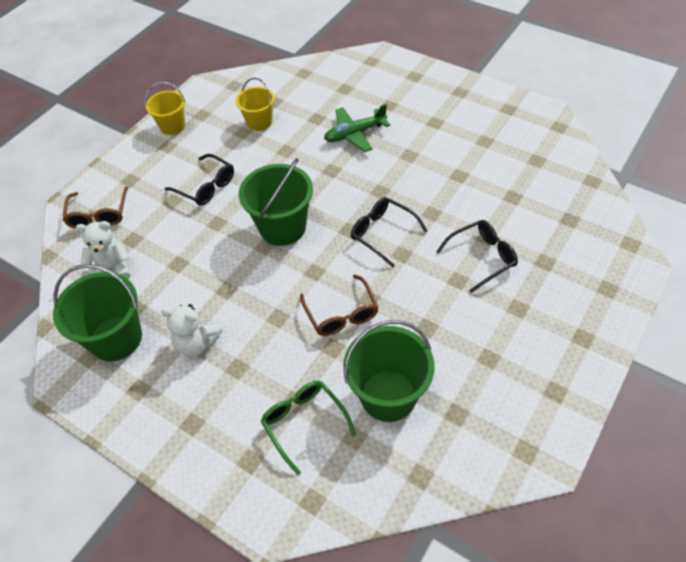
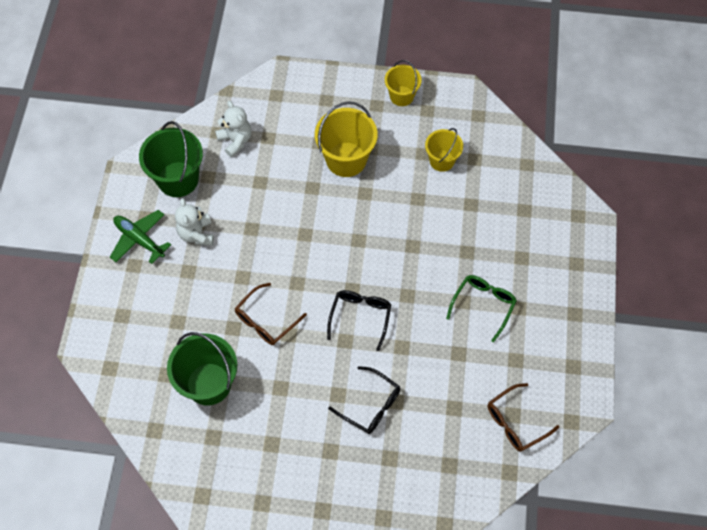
camera: 60 degrees right, 10 degrees up
(99, 215) = (280, 100): brown glasses -> brown glasses (515, 422)
(206, 187) = (346, 159): black glasses -> yellow bucket
(282, 227) = (330, 238): green bucket -> none
(304, 423) = (164, 336): green glasses -> green glasses (483, 305)
(355, 134) = (467, 245): green plane -> green plane (139, 239)

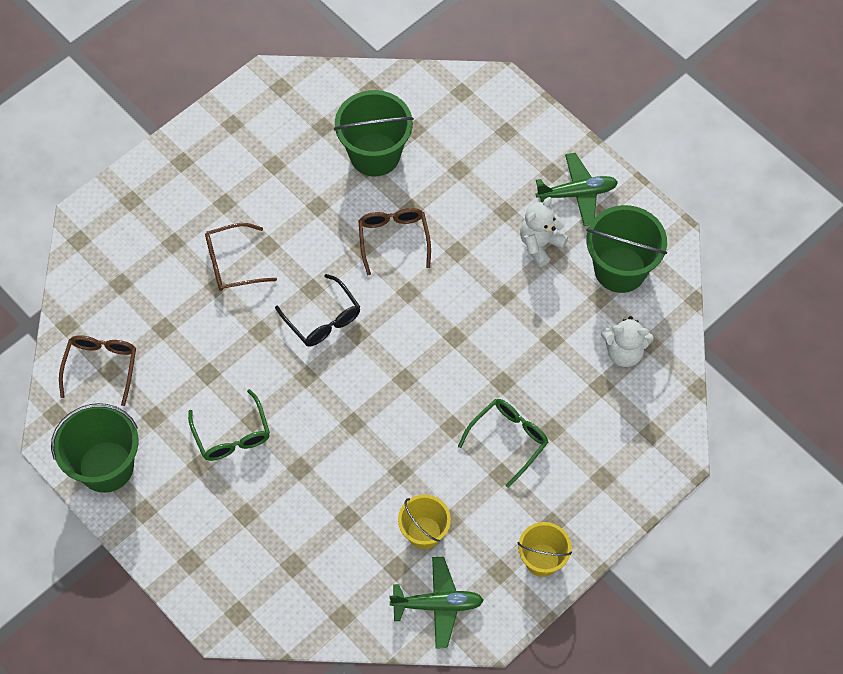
camera: 130 degrees right, 0 degrees up
(196, 234) = (540, 244): white teddy bear -> white teddy bear turned 75 degrees counterclockwise
(346, 159) = (508, 439): yellow bucket -> green glasses
(371, 405) = (232, 263): black glasses -> brown glasses
(474, 125) = (437, 605): none -> green plane
(571, 359) = (106, 466): none -> green bucket

